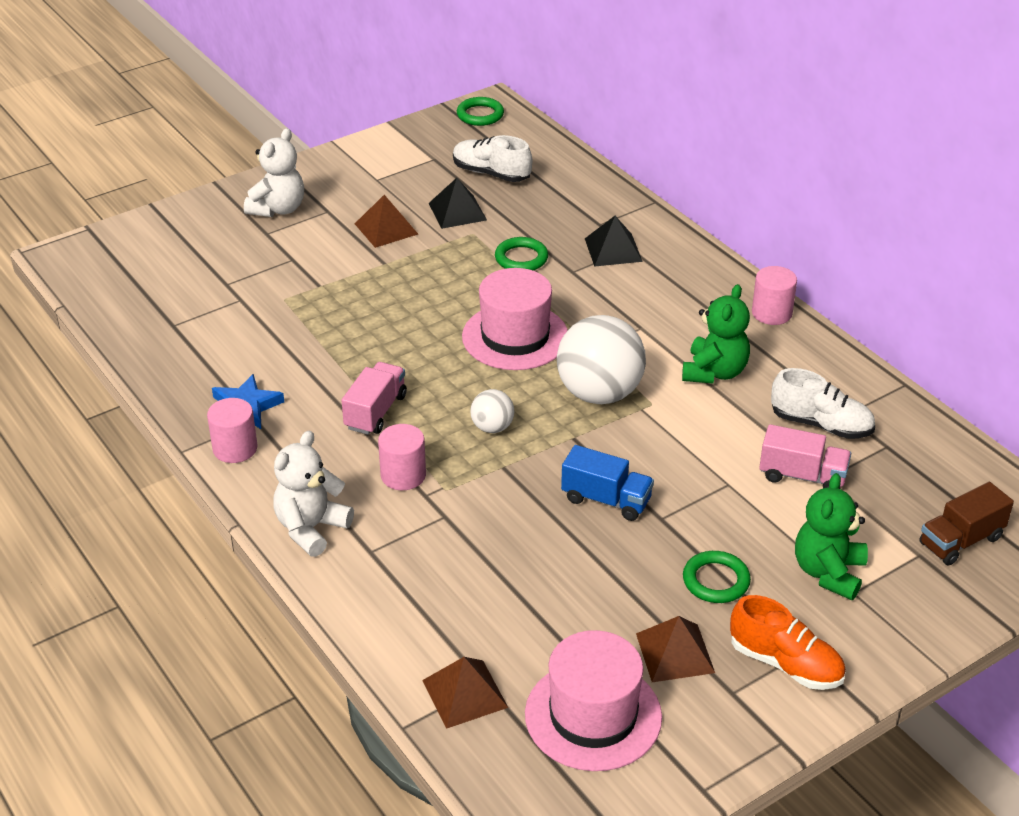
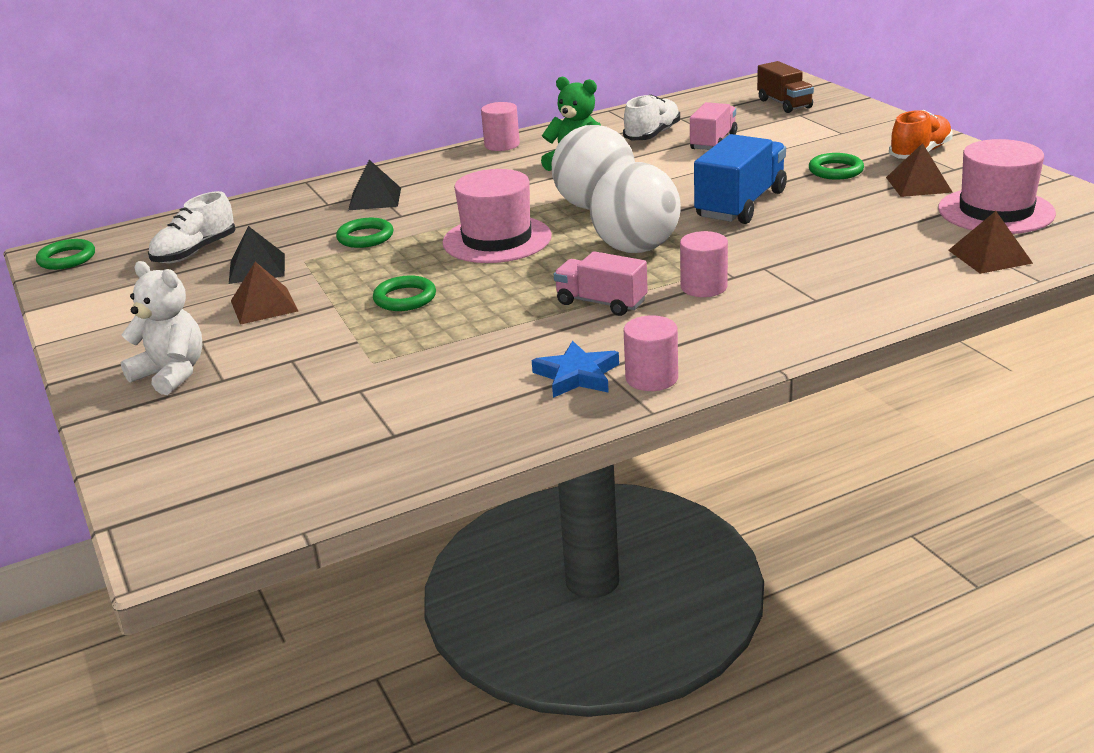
camera: 80 degrees left, 10 degrees down
(311, 528) = (785, 329): white teddy bear -> none
(394, 299) = (405, 298): none -> green ring
(492, 427) = (636, 248): white ball -> white ball, size x2.06
(606, 500) = (741, 205): blue truck -> blue truck, size x1.56
(828, 572) = (821, 138): green teddy bear -> none

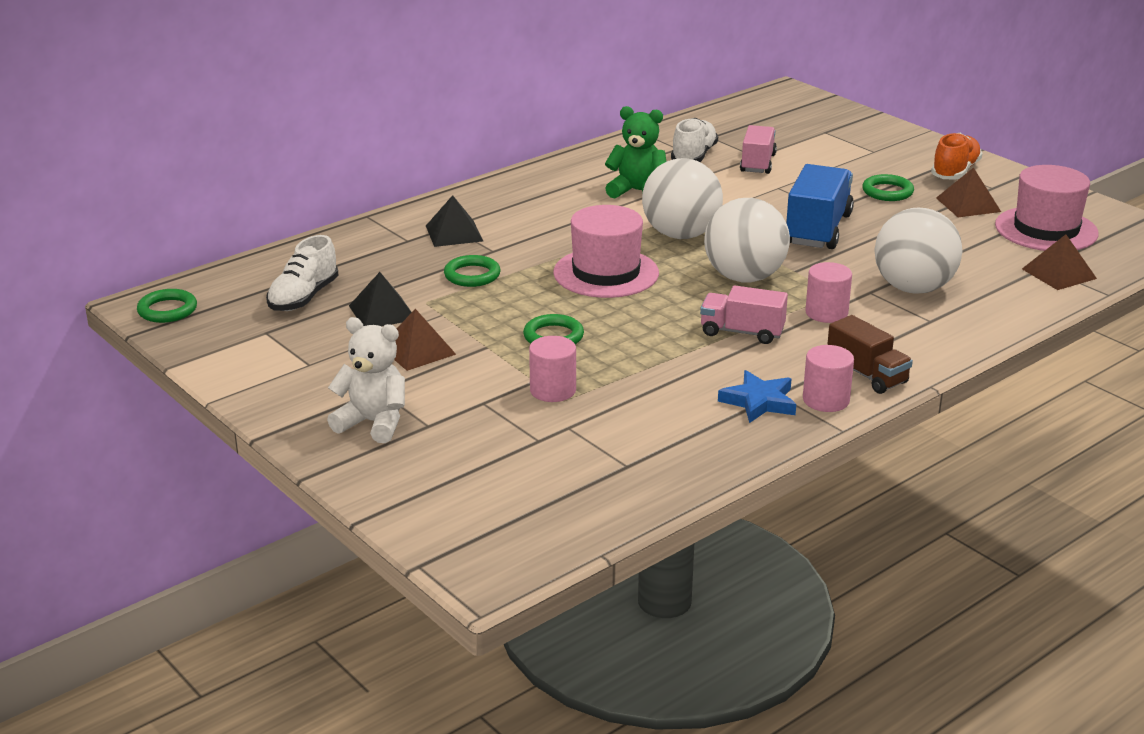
camera: 15 degrees left, 0 degrees up
(502, 145) = (548, 170): pink cylinder -> pink cylinder (553, 390)
(784, 104) = (804, 120): brown truck -> brown truck (866, 374)
(814, 266) = (913, 288): none -> white ball

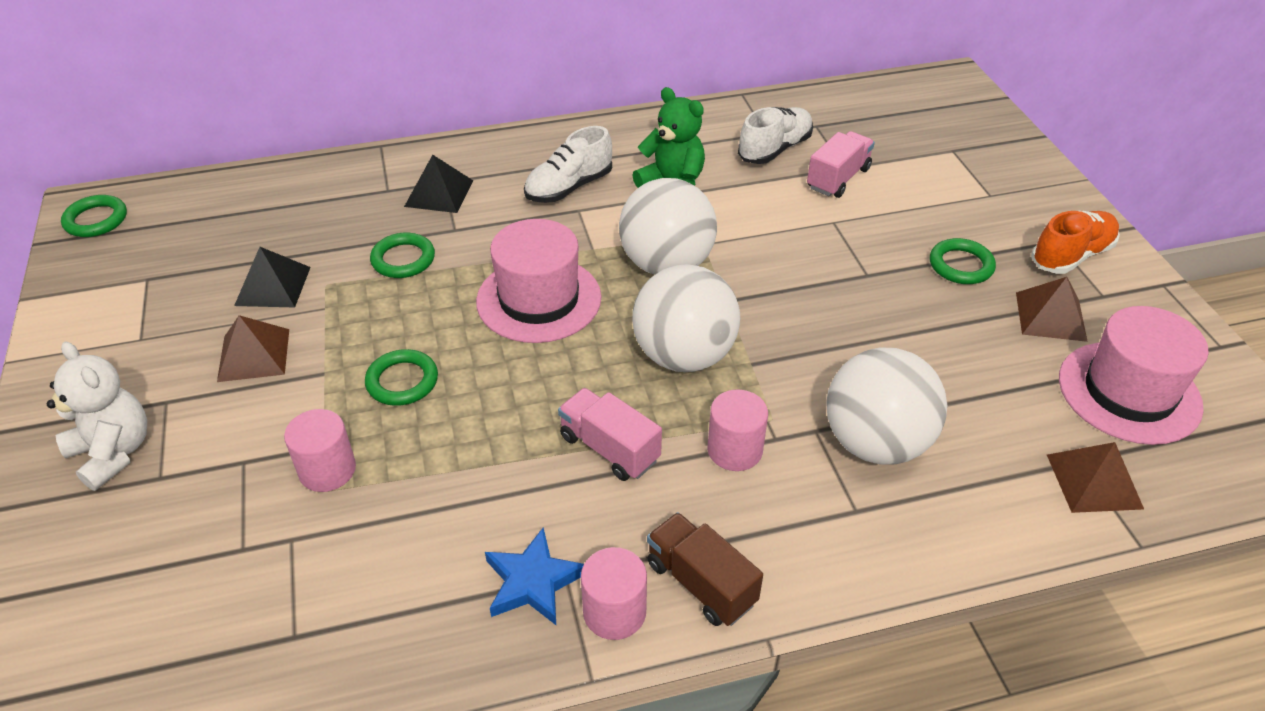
camera: 25 degrees right, 15 degrees up
(303, 297) = (223, 241): white shoe -> white shoe (569, 187)
(818, 229) = (830, 303): blue truck -> none
(866, 374) = (701, 583): brown truck -> brown truck turned 150 degrees clockwise

